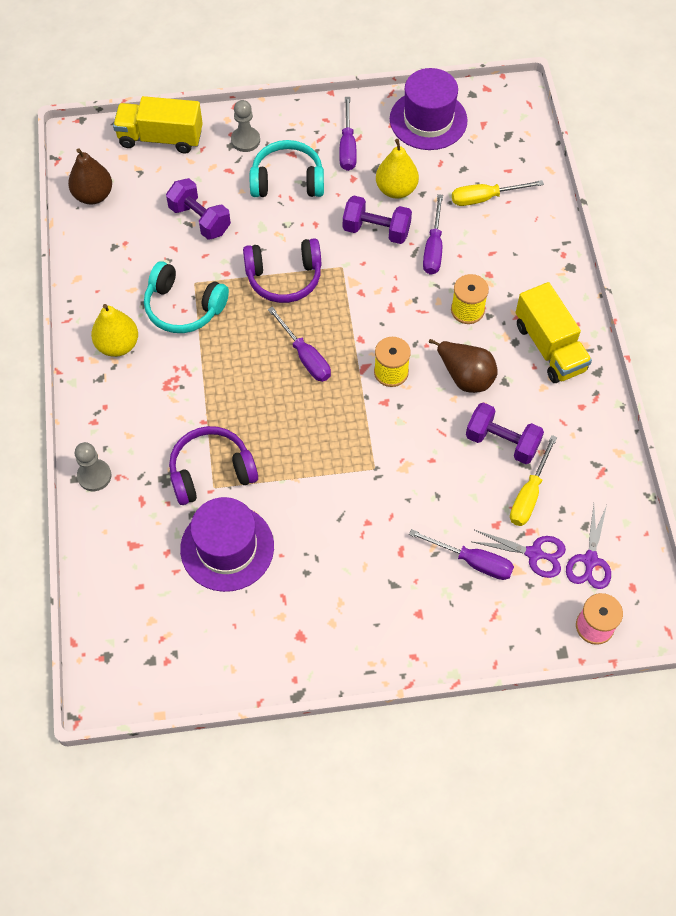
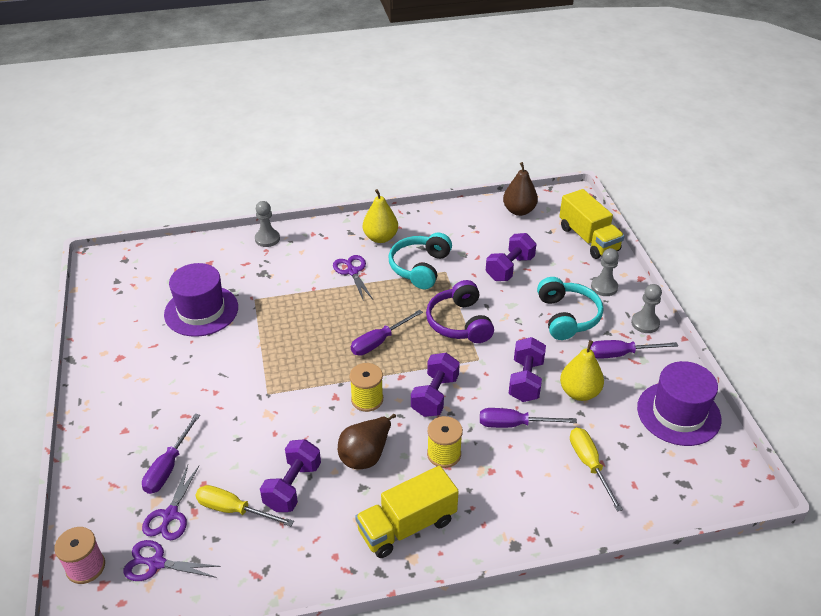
camera: 85 degrees right, 20 degrees down
(160, 138) = (588, 239): yellow truck -> yellow truck turned 150 degrees clockwise
(179, 378) = (352, 272): none -> purple scissors
(211, 472) = (268, 296): purple headphones -> none
(306, 118) = (645, 323): none -> grey pawn
(390, 311) = (434, 396): none -> purple dumbbell

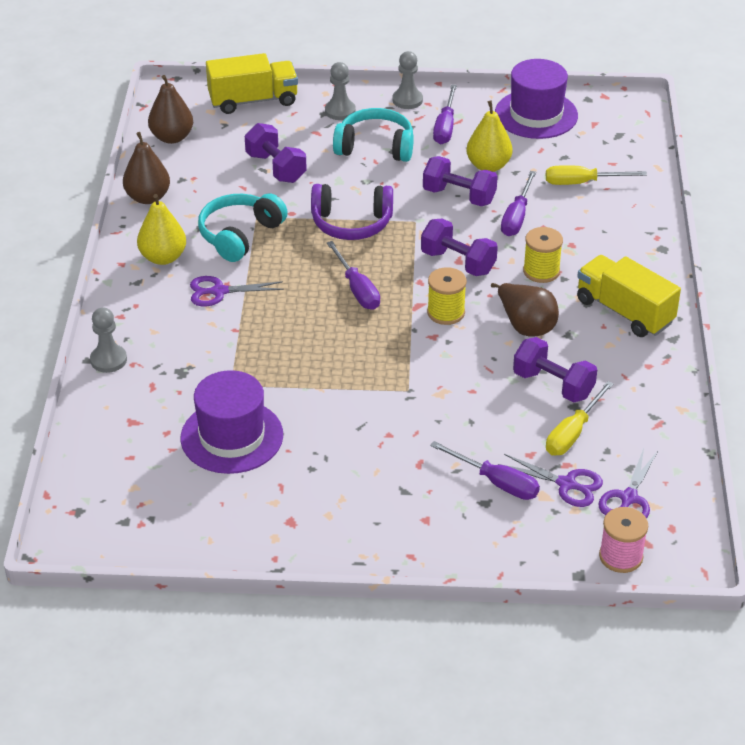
camera: 75 degrees left, 0 degrees up
(407, 526) = (624, 312): yellow truck -> yellow truck turned 150 degrees clockwise
(420, 268) = (240, 235): turquoise headphones -> turquoise headphones turned 90 degrees clockwise
(444, 216) = (148, 197): none -> brown pear

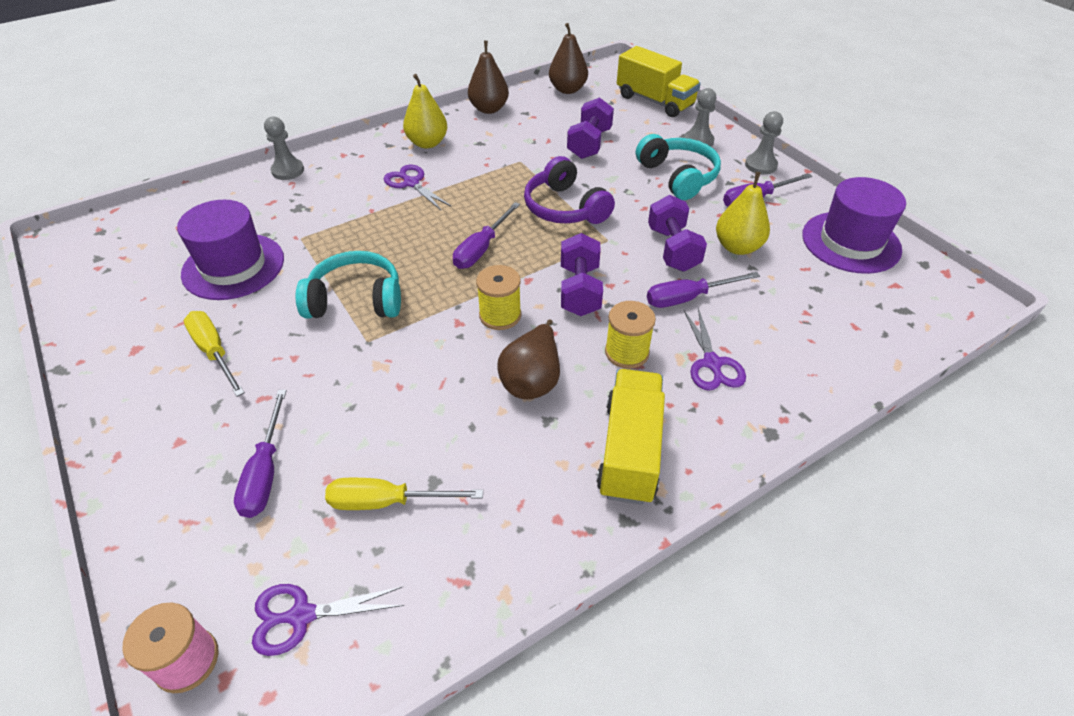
camera: 55 degrees right, 5 degrees up
(240, 235) = (489, 163): turquoise headphones -> turquoise headphones (356, 300)
(553, 385) = (455, 446): purple dumbbell -> none
(566, 484) = (295, 538): purple scissors -> purple scissors (712, 363)
(582, 183) = (795, 318): yellow screwdriver -> yellow screwdriver (214, 352)

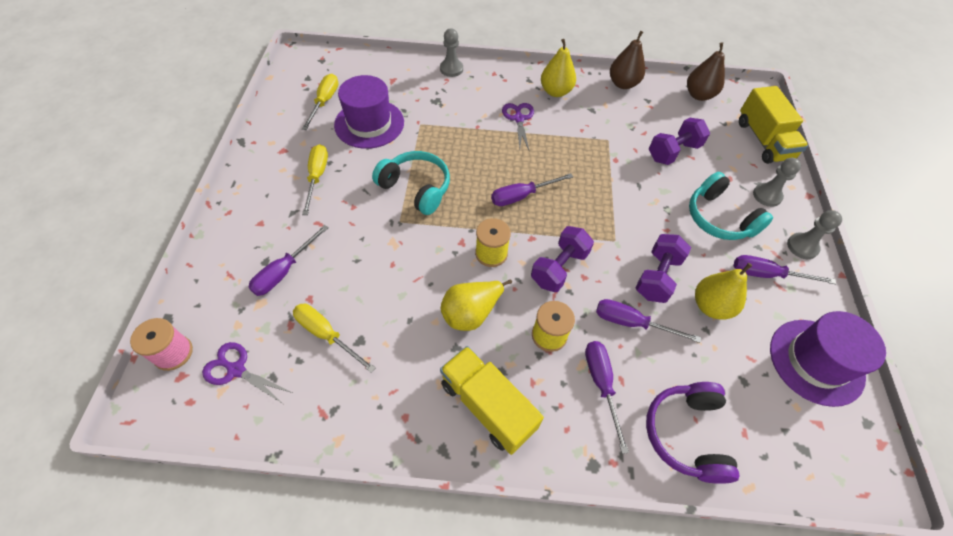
camera: 35 degrees right, 10 degrees up
(148, 272) = (324, 102): none -> yellow screwdriver
(532, 380) = (471, 313): brown pear -> yellow pear
(565, 208) = (606, 196): purple headphones -> purple headphones (686, 434)
(629, 450) = (487, 406): yellow truck -> yellow truck turned 90 degrees counterclockwise
(678, 176) = (719, 218): turquoise headphones -> turquoise headphones turned 135 degrees clockwise
(712, 363) = (601, 384): purple scissors -> purple screwdriver

